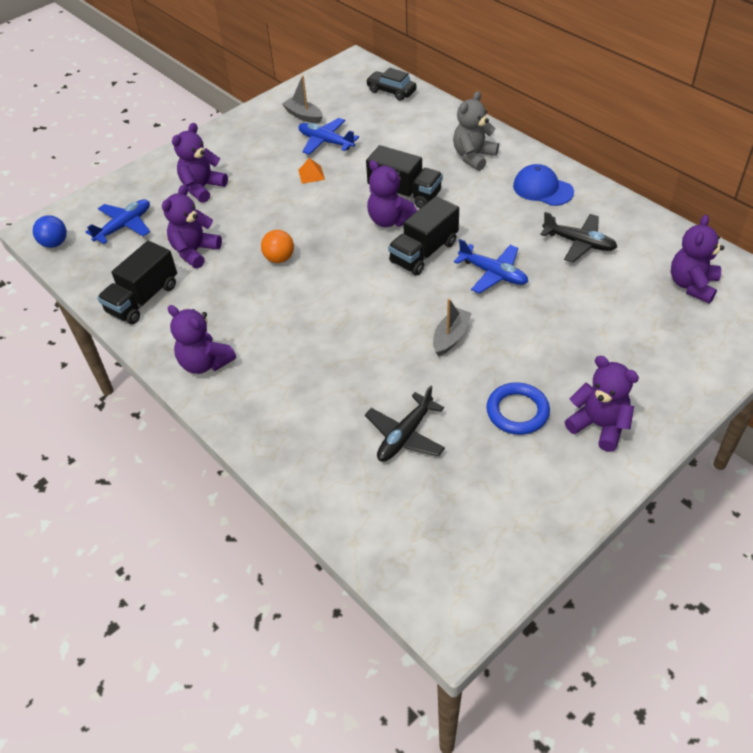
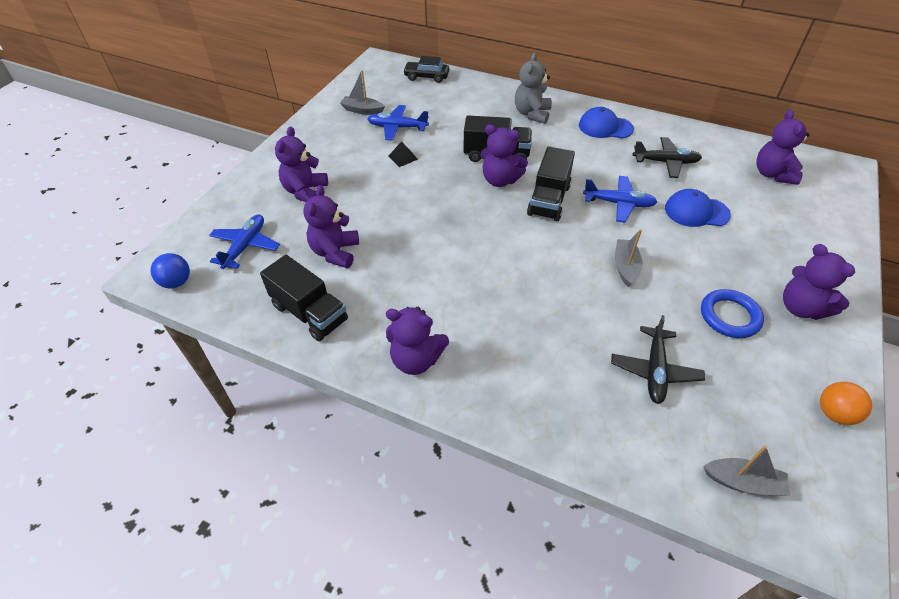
camera: 25 degrees left, 0 degrees up
(143, 299) = (309, 313): black truck -> black truck turned 60 degrees counterclockwise
(279, 258) = (423, 238): orange ball -> orange ball (834, 413)
(311, 174) = (403, 157): orange pyramid -> black pyramid
(411, 548) = (743, 482): none -> grey boat
(569, 303) = (696, 211): none -> blue cap
(599, 425) = (801, 308): purple teddy bear -> purple teddy bear turned 135 degrees counterclockwise

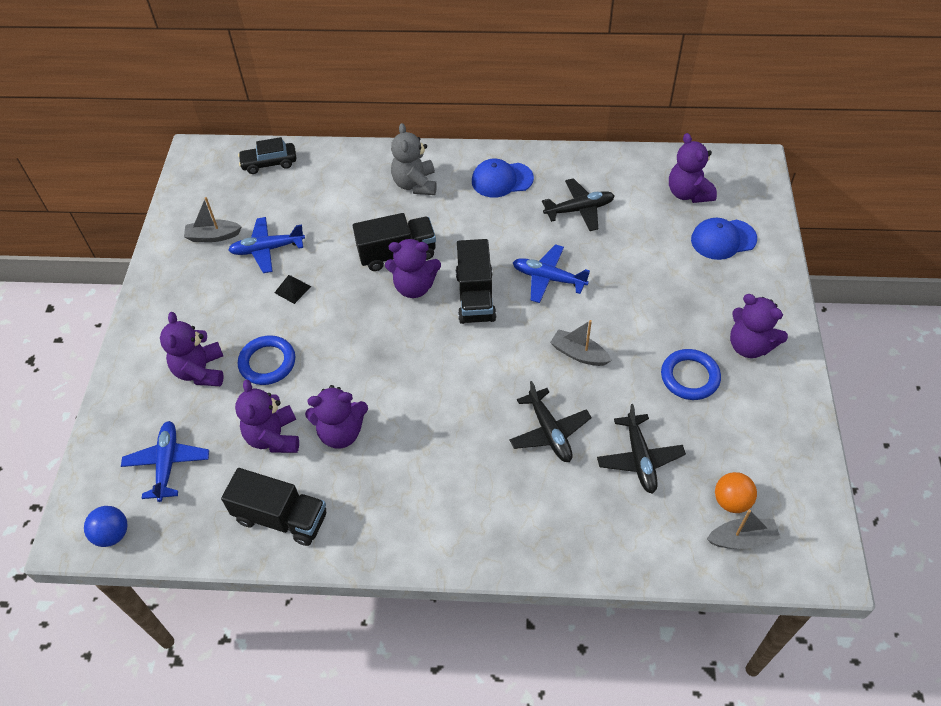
camera: 20 degrees left, 5 degrees up
(358, 200) = (267, 363): none -> blue ring
(416, 359) = (414, 529): purple teddy bear -> purple teddy bear (341, 432)
(573, 320) = (549, 432): none -> black plane
(619, 203) = (548, 278): blue plane -> blue plane turned 150 degrees counterclockwise
(625, 267) = (579, 354): grey boat -> grey boat turned 45 degrees counterclockwise
(696, 211) = (627, 264): blue cap -> blue cap (723, 239)
(834, 413) = (799, 445): orange ball -> orange ball (731, 501)

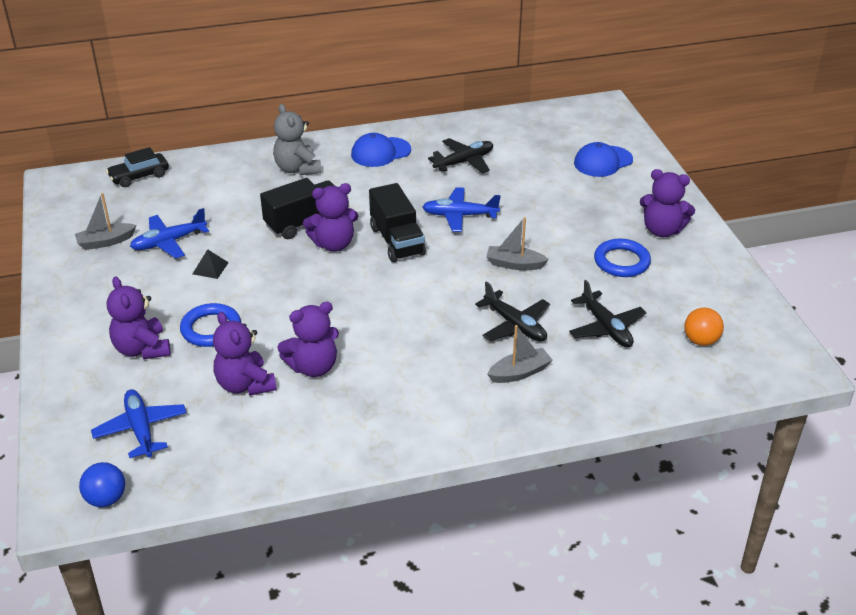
camera: 20 degrees left, 15 degrees down
(281, 517) = (283, 445): black truck -> none
(688, 193) = (556, 135): purple teddy bear -> none
(742, 539) = (723, 364): grey boat -> grey boat (519, 372)

